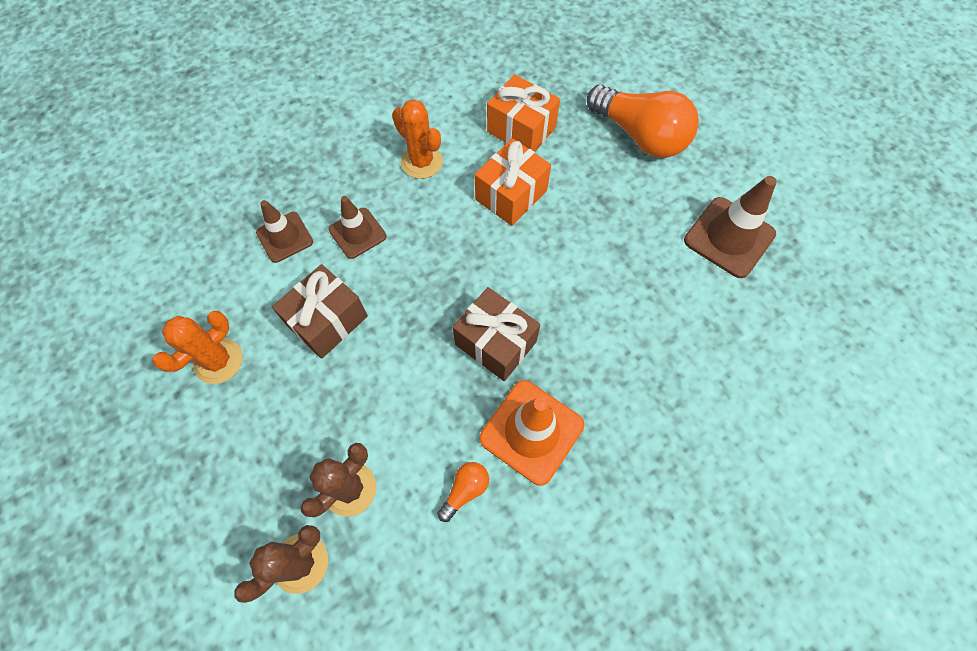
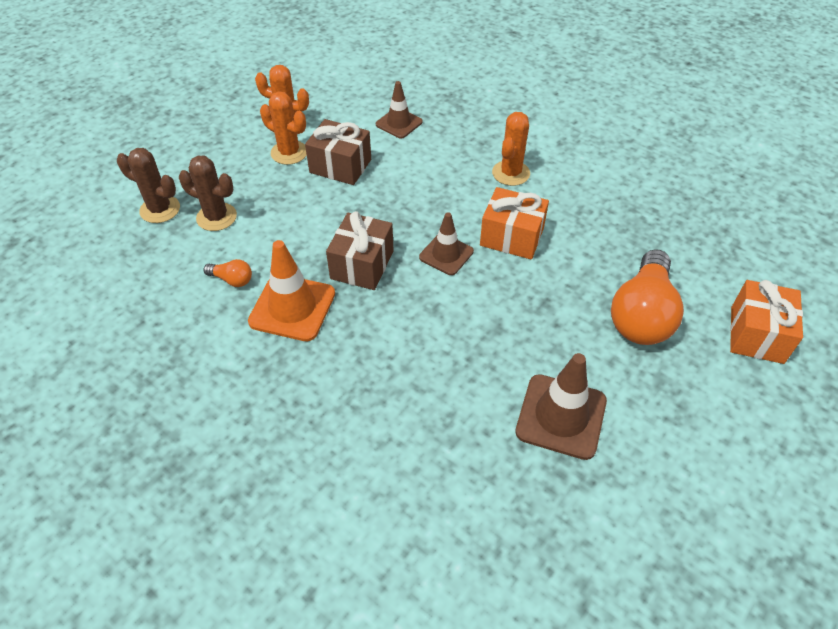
camera: 70 degrees right, 15 degrees down
(272, 373) = (289, 153): none -> orange cactus
(357, 233) = (422, 158): brown traffic cone -> brown traffic cone (446, 254)
(521, 129) = (587, 225): orange gift -> orange gift (757, 334)

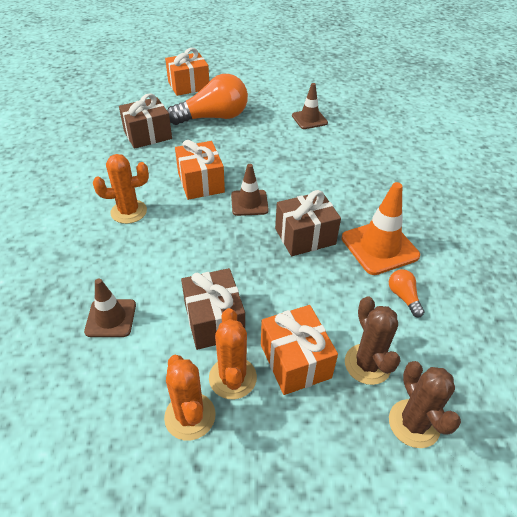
camera: 130 degrees left, 5 degrees down
(264, 185) = (295, 361): none -> orange gift
(561, 416) = (309, 119): brown traffic cone -> brown traffic cone, size x0.64
(641, 238) = (148, 135): none -> brown gift

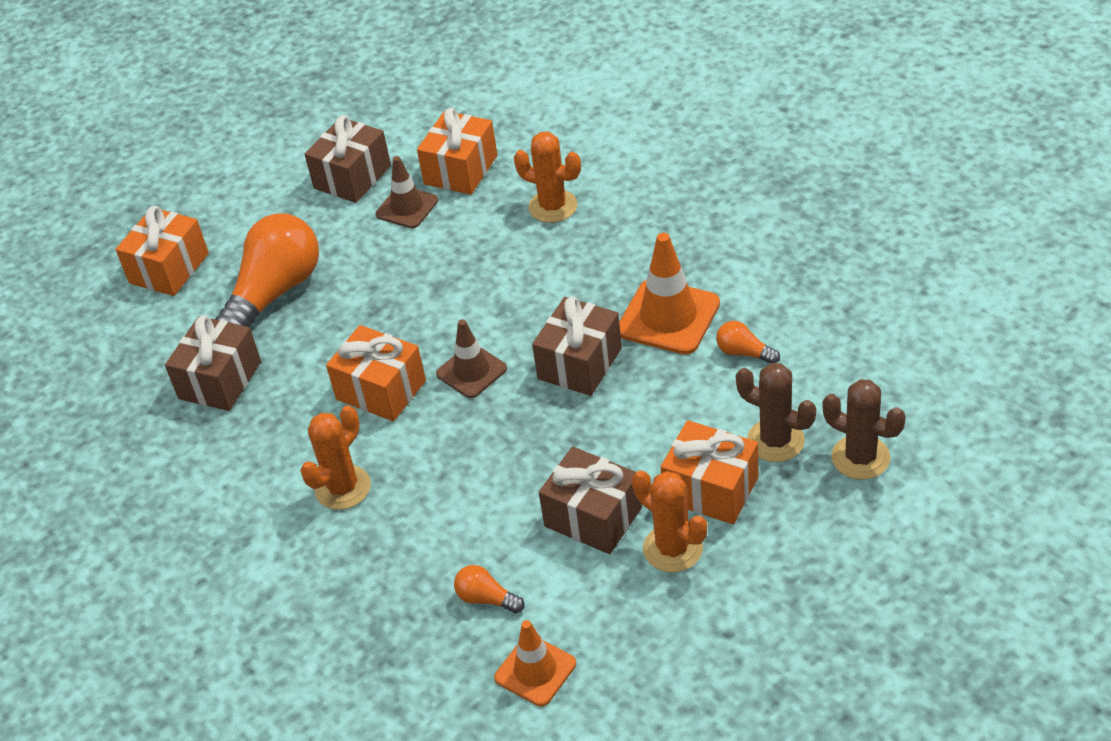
camera: 35 degrees left, 0 degrees up
(77, 382) = (535, 671): none -> orange traffic cone
(111, 318) = (486, 599): brown traffic cone -> orange light bulb
(190, 416) = (674, 607): orange cactus -> orange cactus (553, 206)
(301, 95) = (352, 177): none -> brown gift
(352, 119) = (460, 170): none -> orange gift

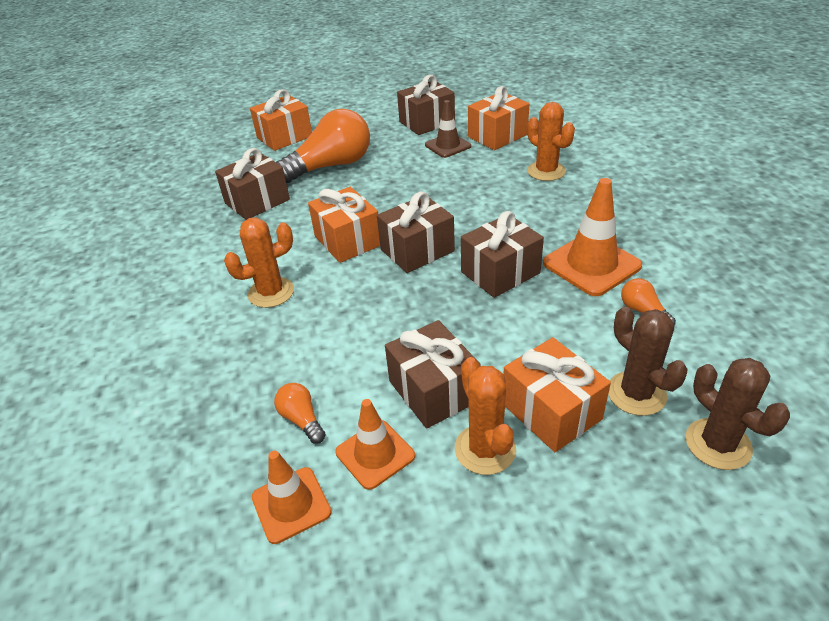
camera: 25 degrees right, 5 degrees down
(471, 371) = (417, 250): brown traffic cone -> brown gift
(578, 597) = (375, 454): none -> orange traffic cone

